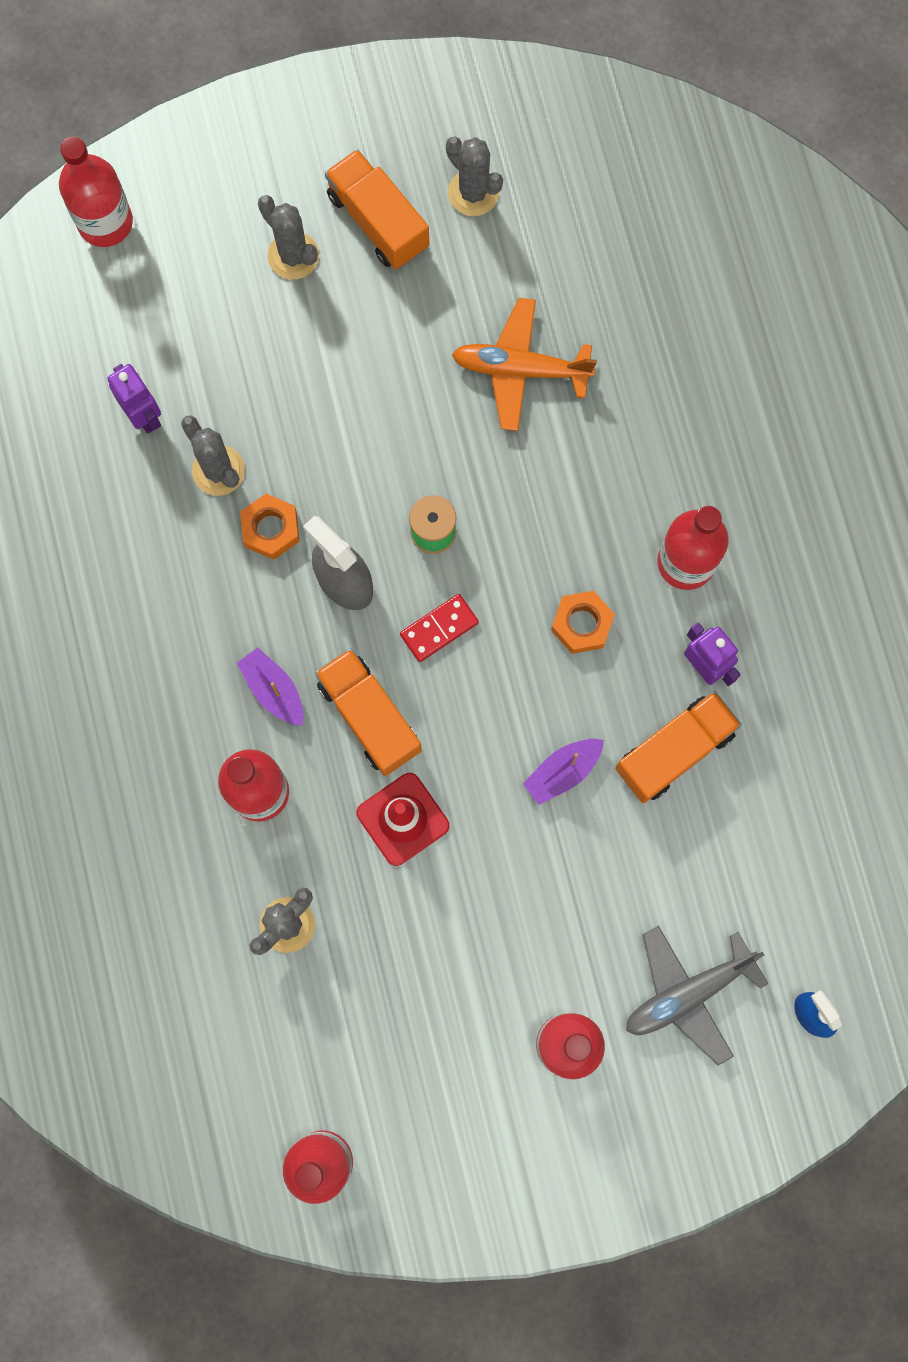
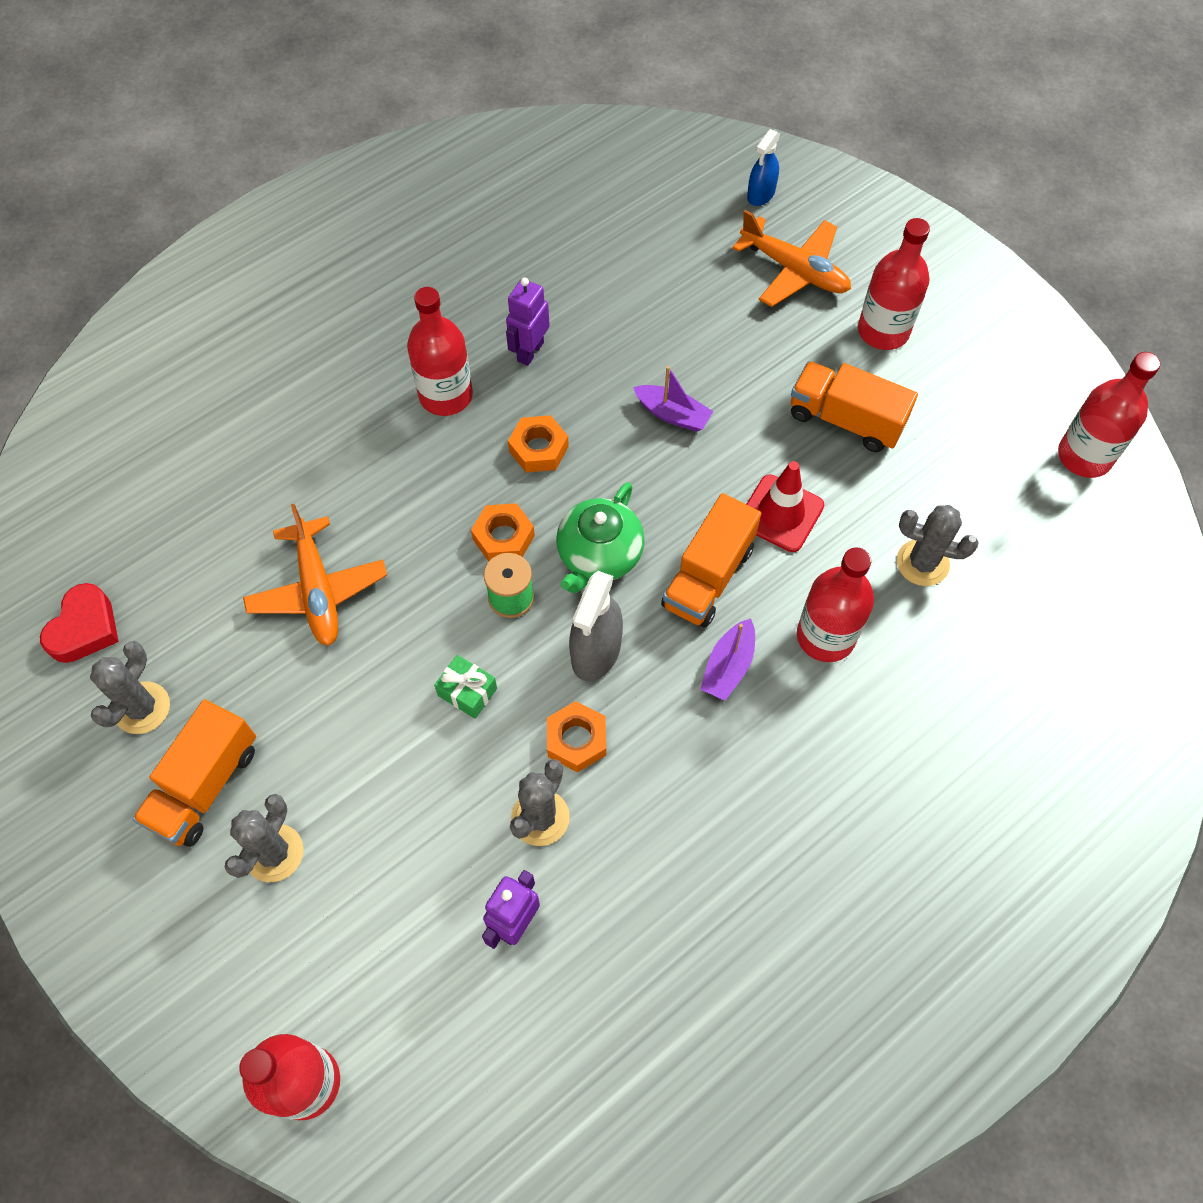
camera: 115 degrees left, 15 degrees down
(359, 457) = (467, 692): none -> green gift
(439, 628) = (599, 555): red domino -> green teapot
(498, 551) = (503, 537): none -> orange nut
(573, 167) = (85, 628): none -> red heart
(674, 751) = (612, 346): orange truck -> orange truck (845, 420)
(688, 994) = (794, 270): grey plane -> orange plane

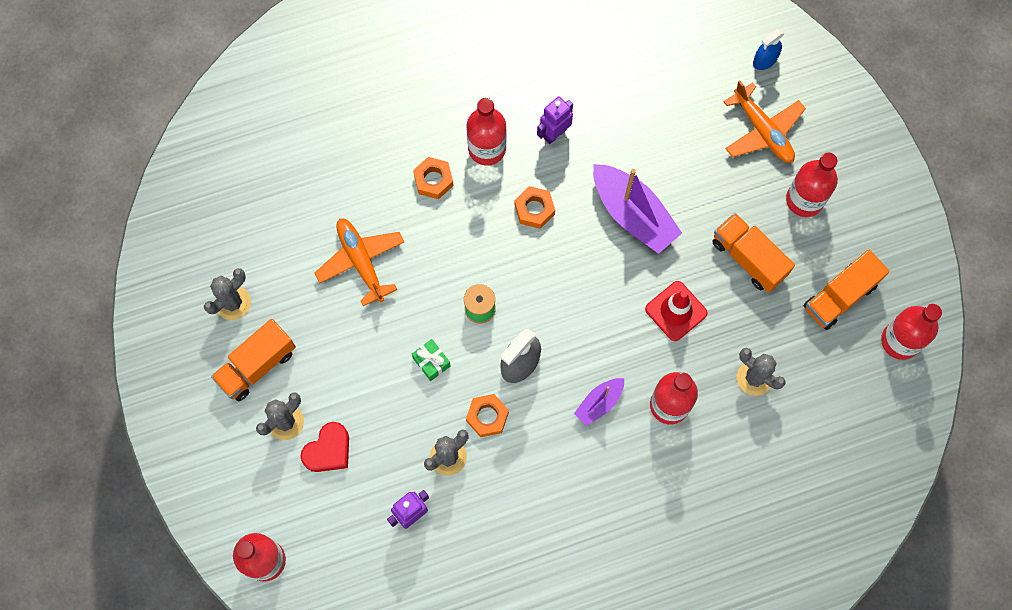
camera: 20 degrees right, 10 degrees up
(85, 628) = (212, 237): red heart -> red heart (328, 450)
(318, 590) = (361, 261): orange plane -> orange plane turned 150 degrees clockwise
(503, 537) = (489, 265): orange nut -> orange nut (433, 180)
(599, 555) = (546, 299): green teapot -> none
(672, 414) = (633, 214): purple boat -> purple boat, size x1.88
(708, 577) = (610, 338): orange truck -> orange truck (840, 296)

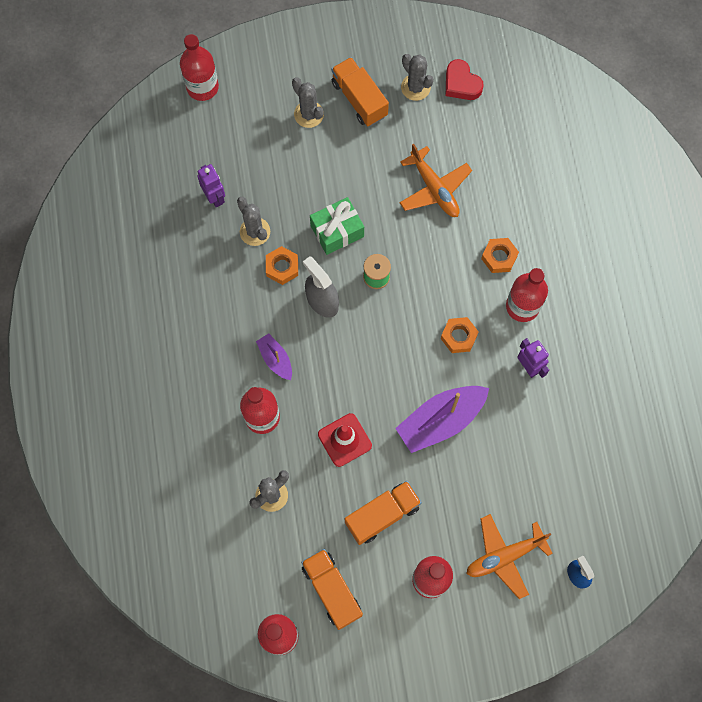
camera: 100 degrees right, 0 degrees up
(328, 450) = (279, 143): red heart -> red heart (461, 84)
(361, 261) = (434, 189): orange plane -> orange plane turned 75 degrees clockwise
(431, 362) = (337, 231): green gift -> green gift, size x1.67

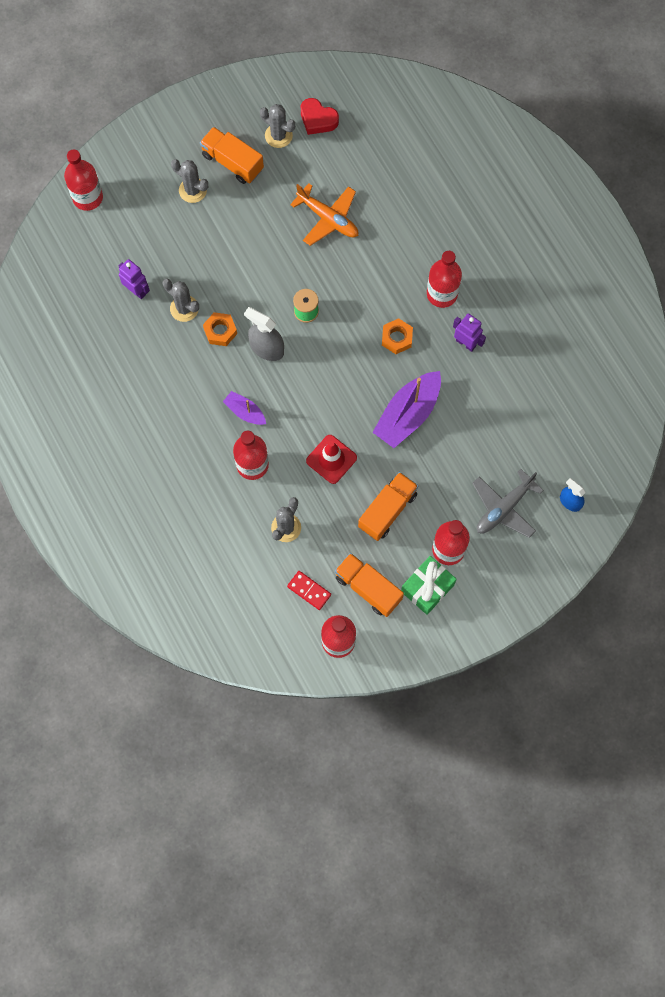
camera: 20 degrees left, 0 degrees up
(270, 570) = (309, 590): none -> red domino
(337, 231) = (256, 283): green gift -> green gift (427, 588)
(499, 257) = (406, 259): orange nut -> none
(504, 556) = (504, 508): orange plane -> grey plane

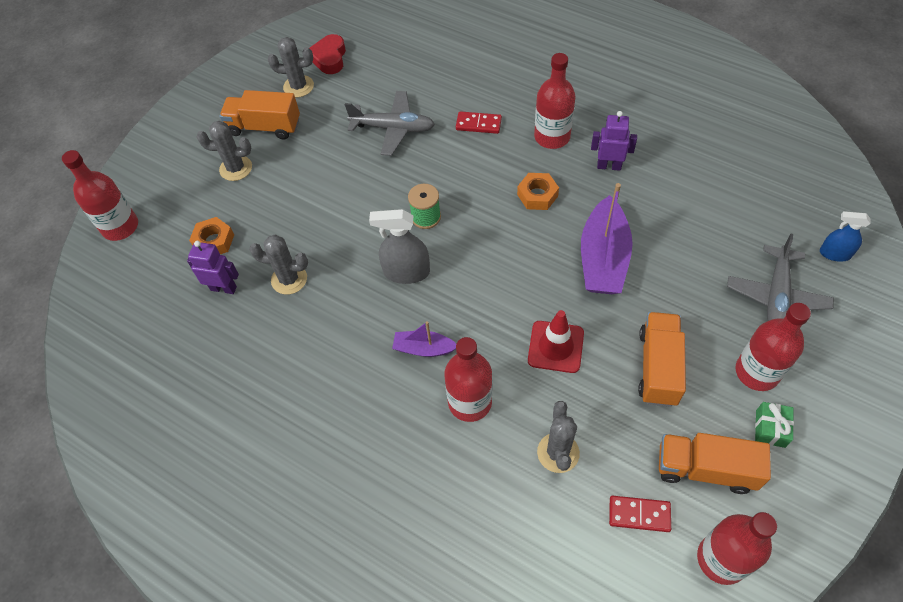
camera: 25 degrees left, 15 degrees down
(220, 331) = (344, 281): orange nut -> orange nut (214, 241)
(318, 119) = (329, 58): red heart -> red heart turned 90 degrees clockwise
(328, 218) = (393, 128): orange plane -> grey plane
(394, 251) = (478, 124): none -> red domino
(427, 588) = (770, 428): green gift -> green gift, size x0.60

